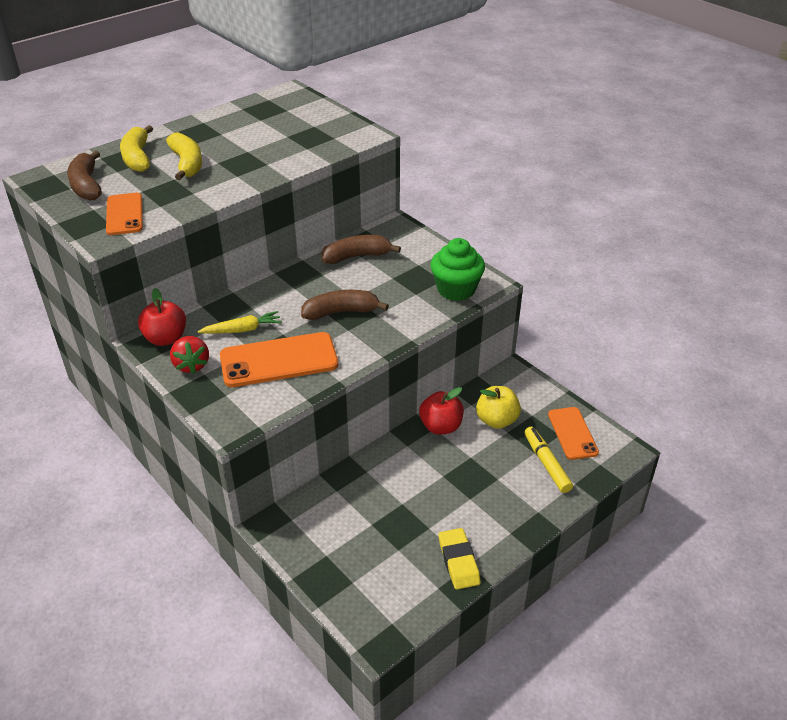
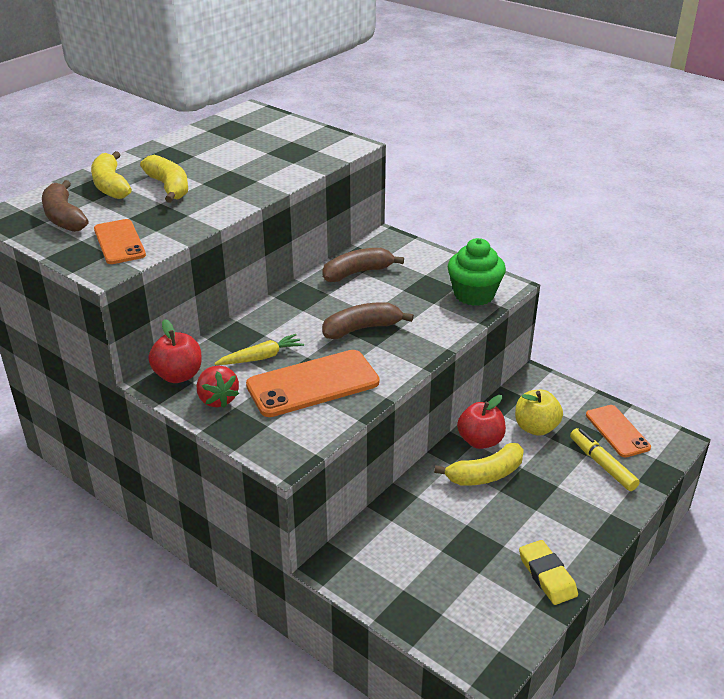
camera: 10 degrees left, 5 degrees down
(435, 459) = (485, 474): none -> yellow banana

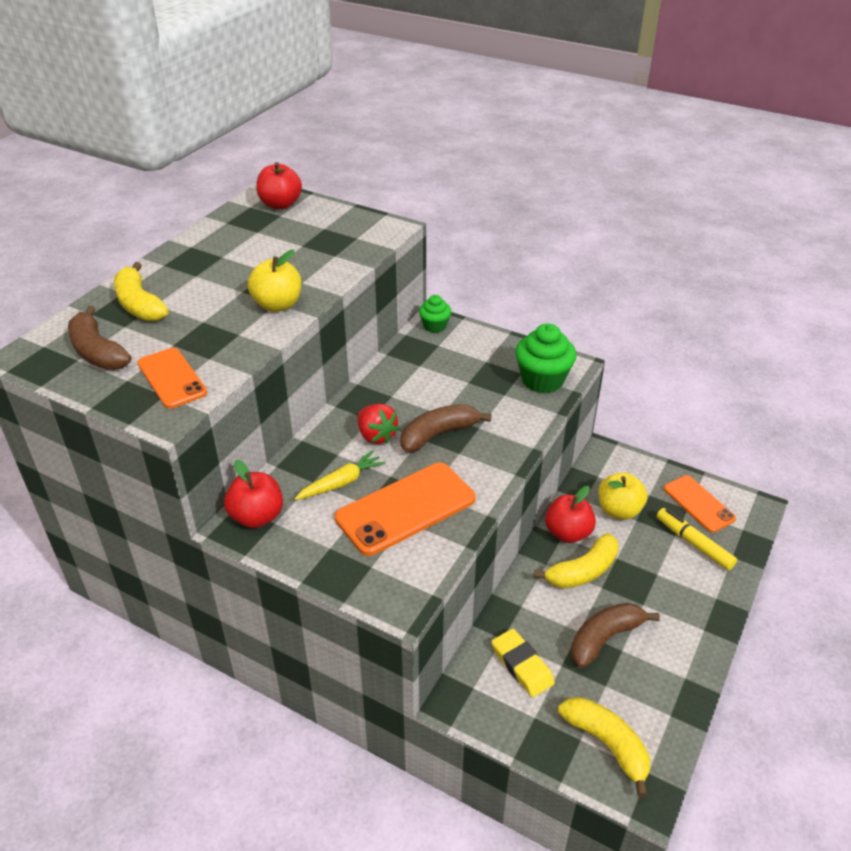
camera: 10 degrees left, 5 degrees up
(169, 187) = (206, 300): yellow banana -> yellow banana (606, 744)
(217, 399) = (308, 541): red strawberry -> red strawberry (376, 436)
(229, 196) = (277, 305): none -> yellow apple
(259, 120) = (280, 204): none -> red apple
(357, 273) = (415, 367): brown banana -> brown banana (604, 638)
(386, 242) = (435, 326): none -> green cupcake
(547, 575) = (673, 678): yellow eraser -> yellow eraser (522, 665)

